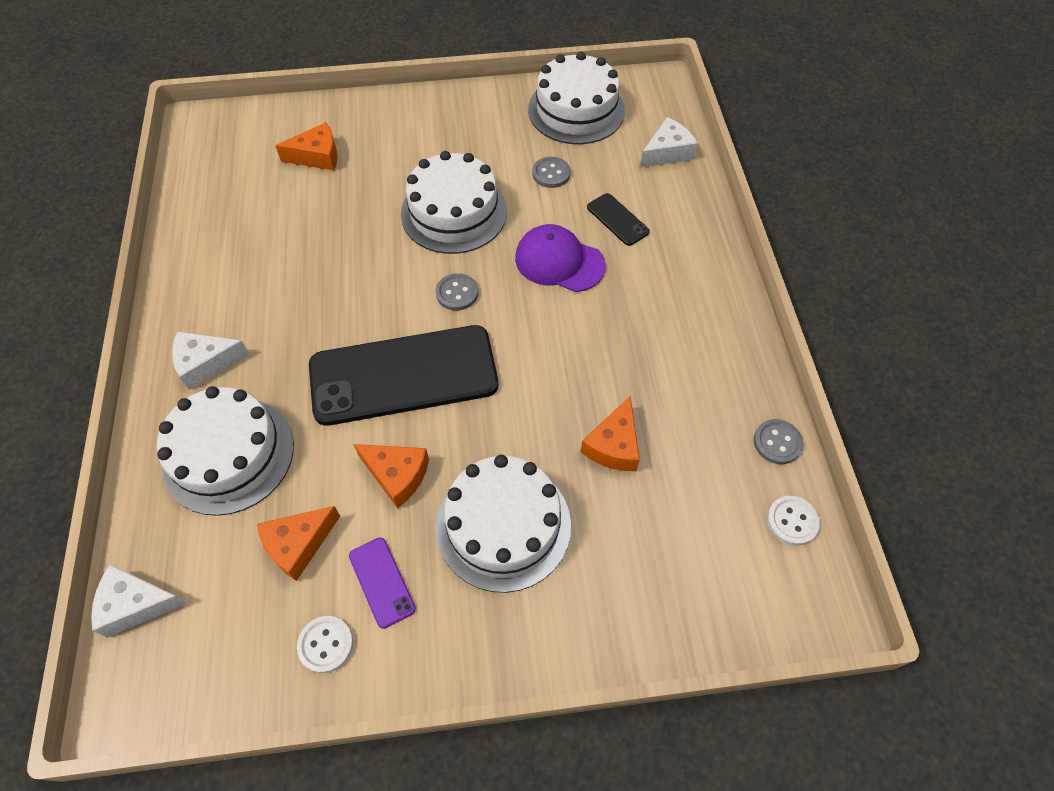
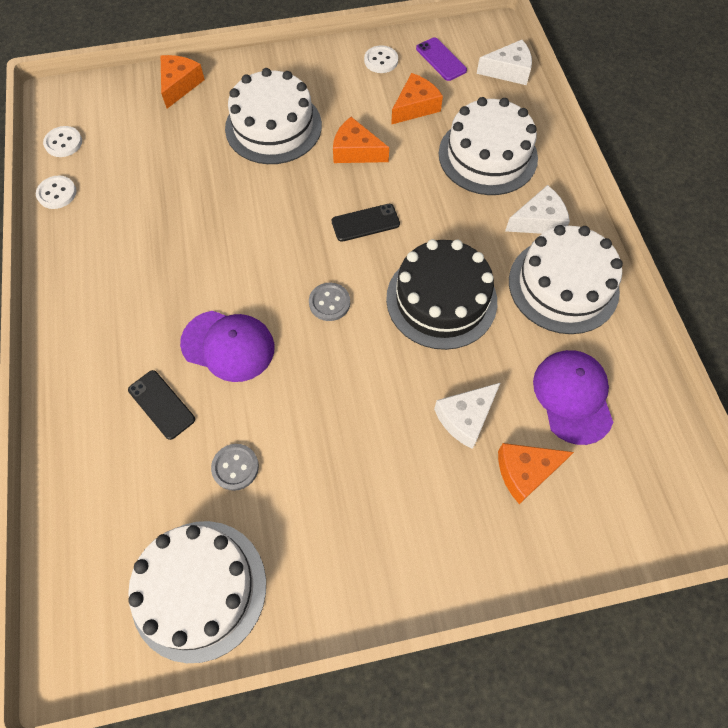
camera: 175 degrees right, 5 degrees up
(254, 201) = (573, 397): none -> purple cap
(343, 288) = (441, 300): none -> black cake
(382, 582) = (353, 91): purple phone -> purple phone (441, 59)
(403, 375) = (365, 223): black phone -> black phone, size x0.42
(454, 212) = (345, 399): white cake -> white cake (563, 285)
(614, 445) = (189, 182): orange cheese -> orange cheese (179, 85)
(667, 152) = (86, 516): white cheese -> white cheese (465, 417)
(777, 442) = (57, 193): grey button -> white button

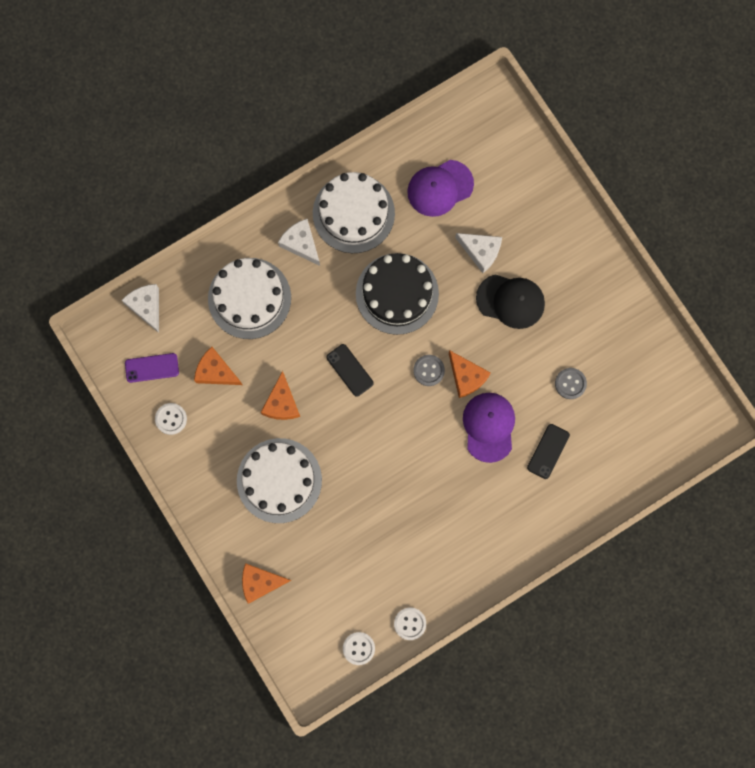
camera: 110 degrees left, 15 degrees up
(199, 589) = (649, 372): white cake -> none
(382, 431) = (510, 301): none -> black cap
(441, 59) = (152, 368): purple phone -> purple phone turned 45 degrees clockwise
(525, 471) = (503, 205): orange cheese -> orange cheese (466, 377)

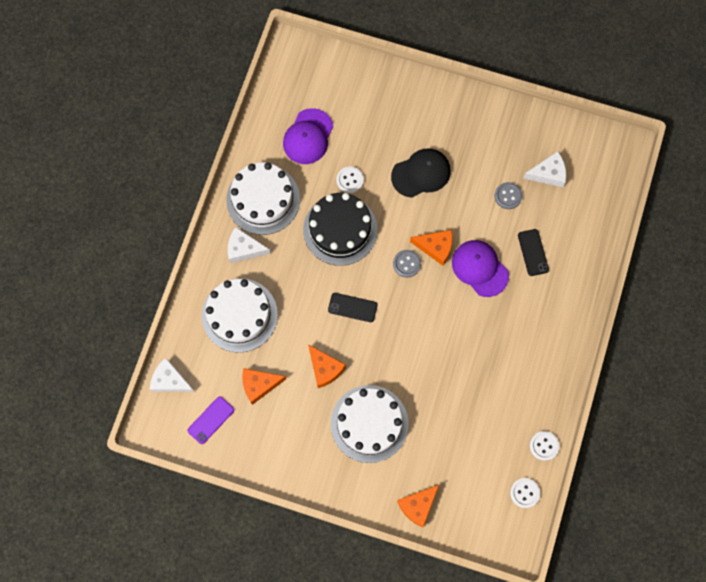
camera: 40 degrees left, 5 degrees down
(171, 419) = (255, 444): white button -> white button (350, 180)
(481, 251) = (372, 157): white cheese -> white cheese (548, 173)

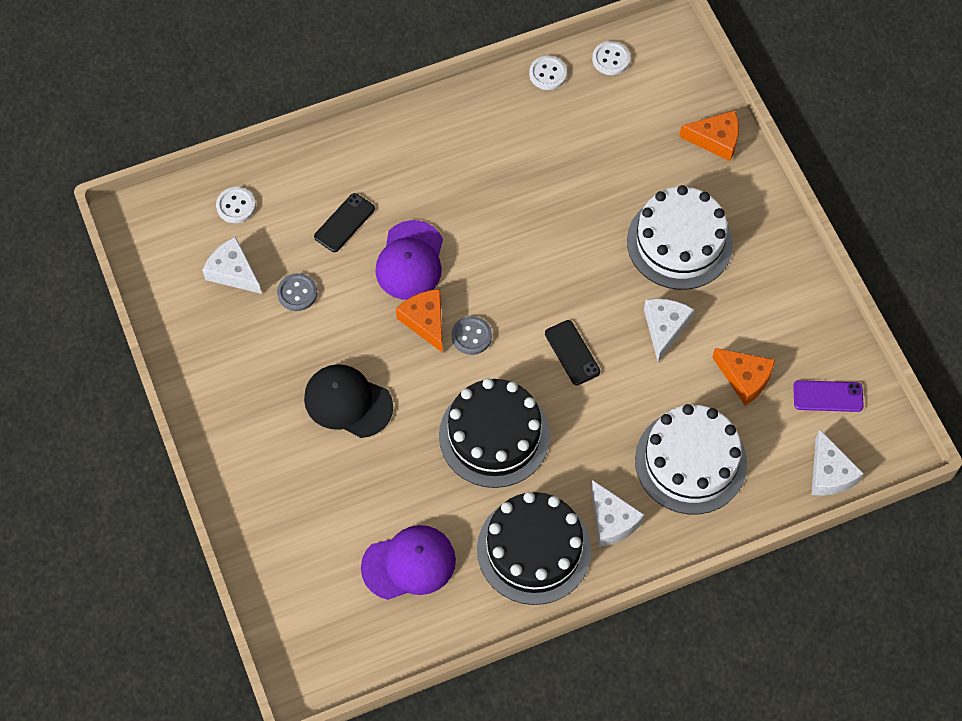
camera: 130 degrees left, 10 degrees down
(263, 199) = (534, 549): white cake -> black cake
(325, 368) = (664, 328): orange cheese -> white cheese
(350, 180) = (424, 472): white button -> white button (236, 206)

